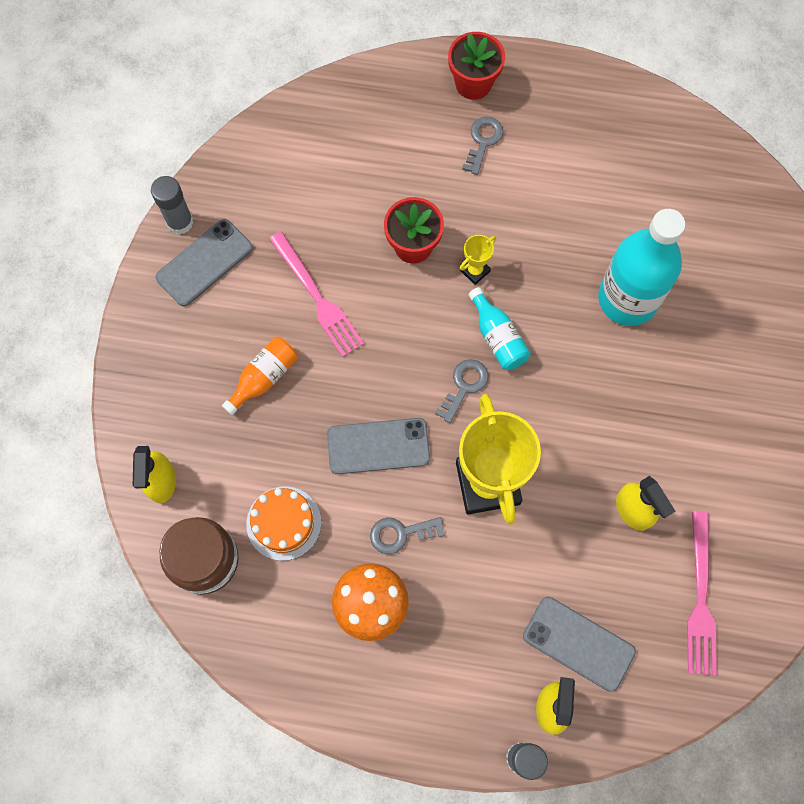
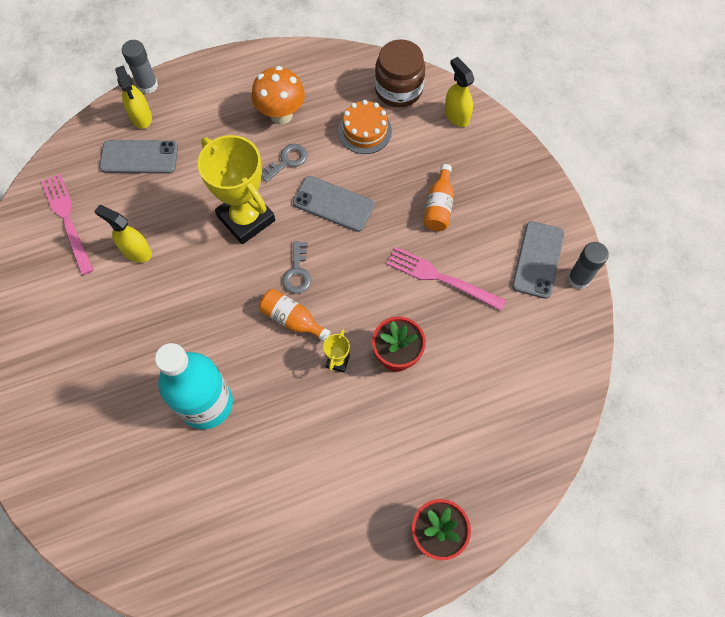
camera: 150 degrees right, 5 degrees down
(378, 446) = (333, 204): grey phone -> grey phone turned 60 degrees clockwise
(483, 141) = (395, 479): grey key -> none
(498, 337) = (292, 319): turquoise bottle -> orange bottle

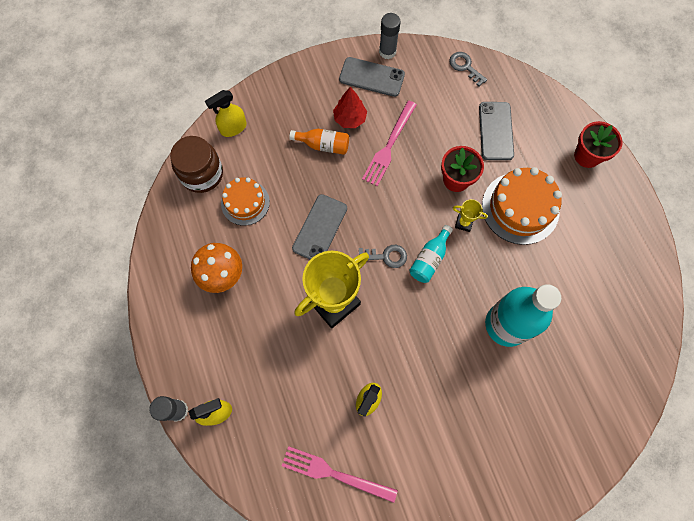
camera: 90 degrees left, 5 degrees up
(67, 220) = (334, 473): pink fork -> pink fork turned 45 degrees clockwise
(139, 157) = (265, 409): grey phone -> grey phone (496, 131)
(287, 161) = (274, 269): grey key -> grey key (465, 67)
(292, 319) = (429, 259): orange bottle -> turquoise bottle
(358, 433) = (520, 208): none -> orange cake
(476, 234) = (350, 119): none -> red tree

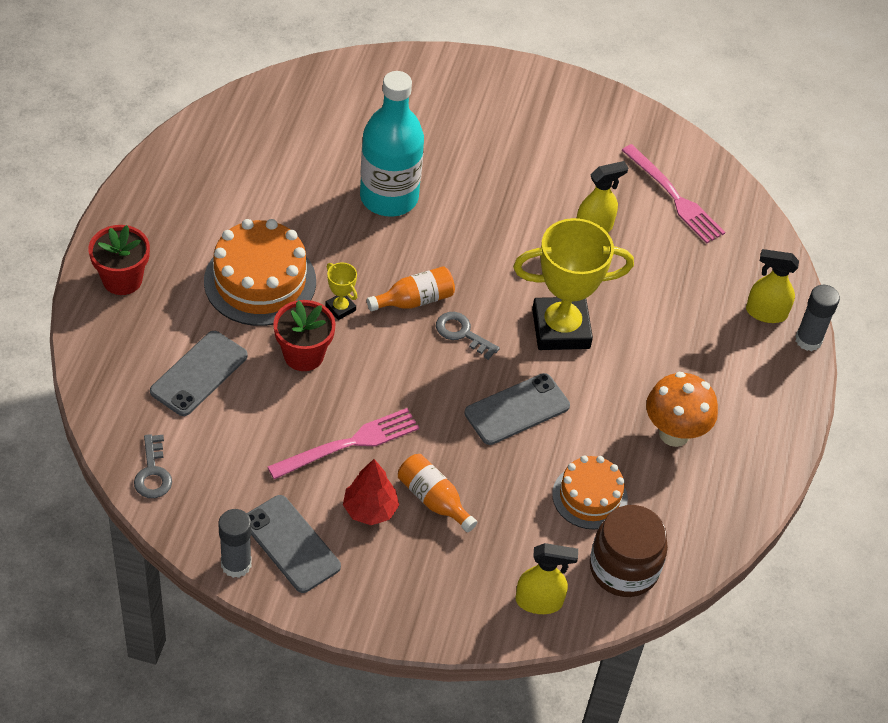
camera: 150 degrees left, 20 degrees down
(429, 259) = (415, 300): turquoise bottle -> orange bottle

